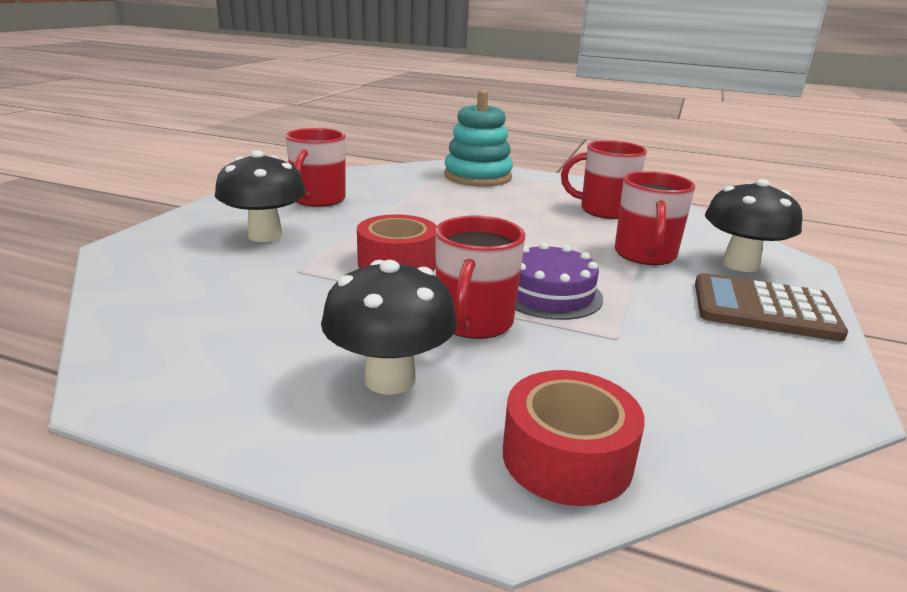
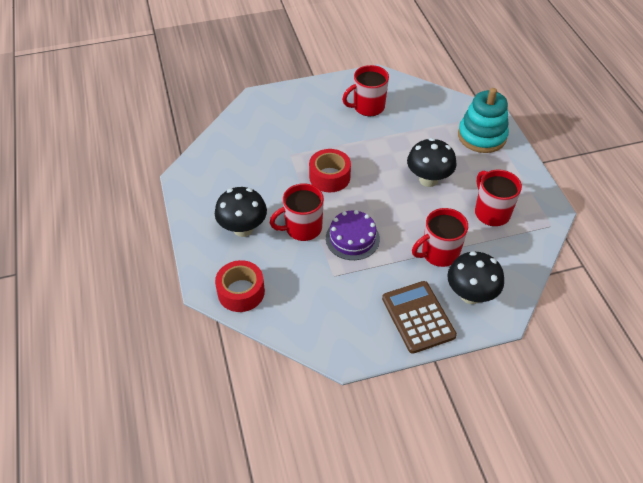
camera: 55 degrees right, 25 degrees up
(265, 235) = (310, 122): black mushroom -> black mushroom (428, 180)

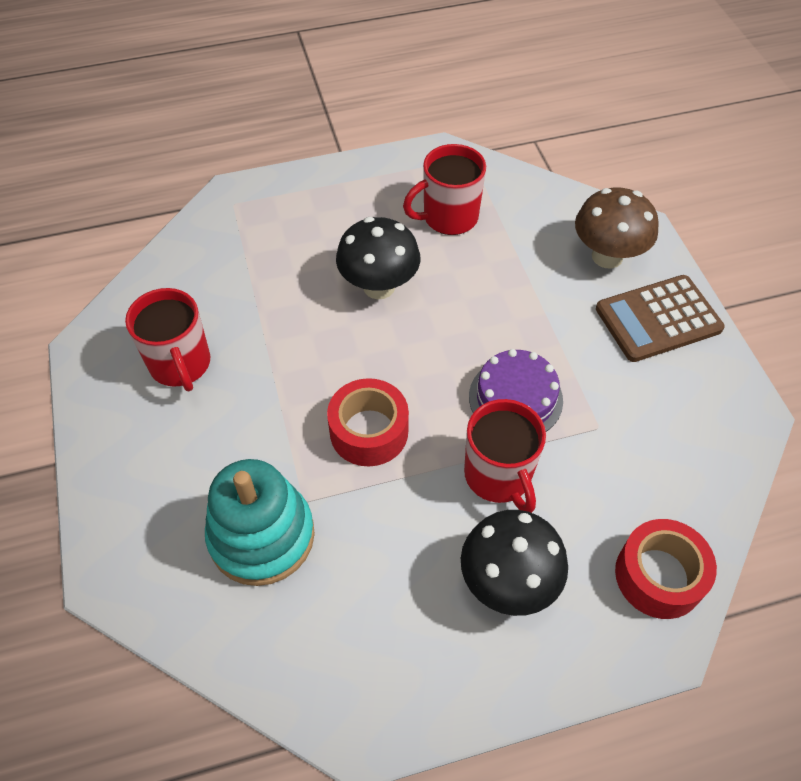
camera: 90 degrees left, 5 degrees up
(439, 253) = (535, 285): red mug -> none
(470, 295) = (607, 256): black mushroom -> brown mushroom
(482, 136) = (281, 210): turquoise stacking toy -> turquoise stacking toy (262, 536)

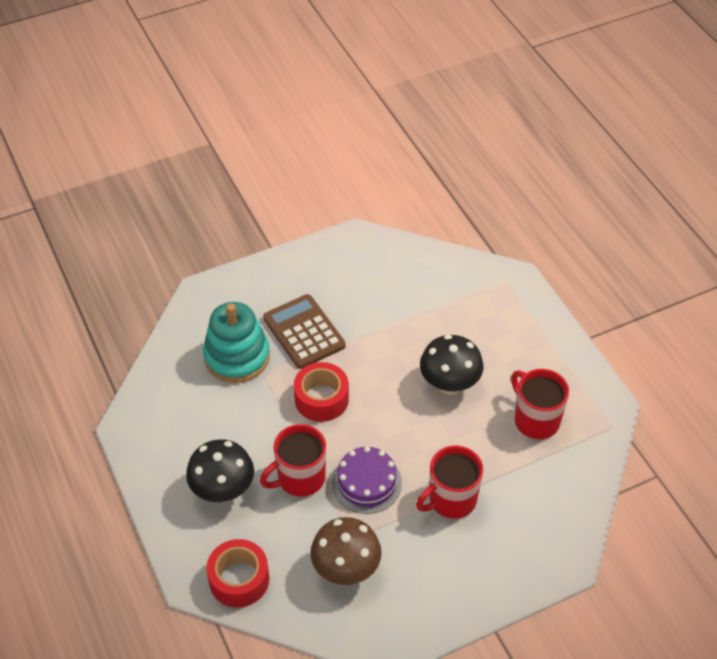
camera: 80 degrees right, 5 degrees down
(180, 364) = (353, 287): red mug -> red mug (451, 499)
(607, 256) = (525, 537): brown mushroom -> brown mushroom (346, 569)
(658, 319) = (466, 577): brown calculator -> brown calculator (304, 332)

